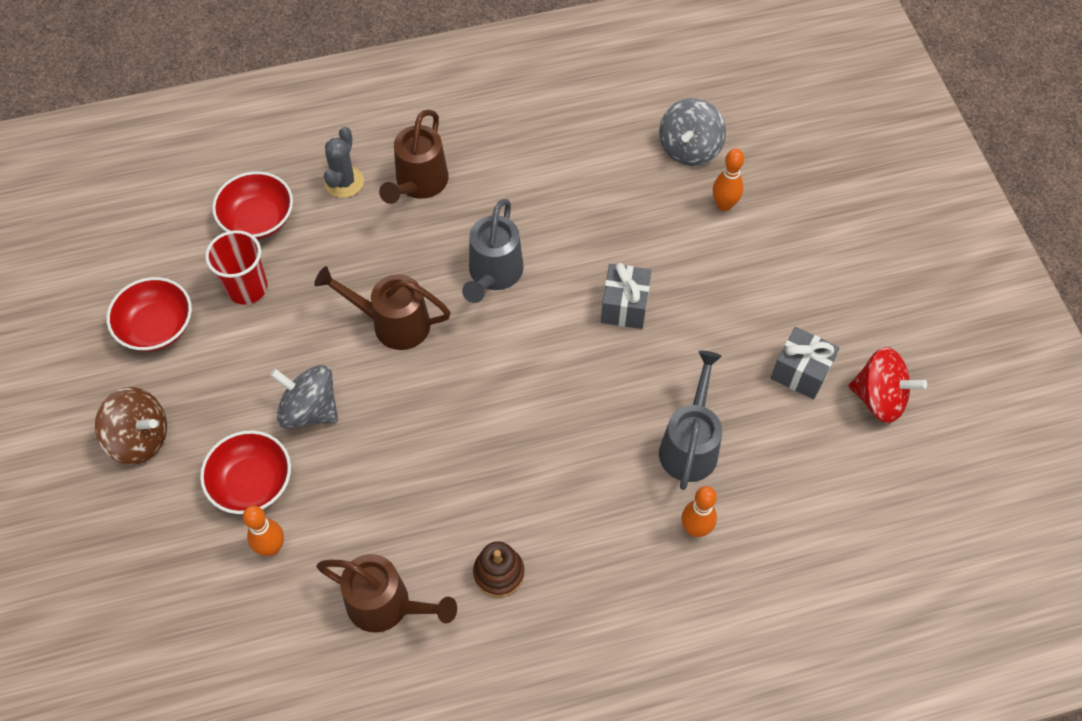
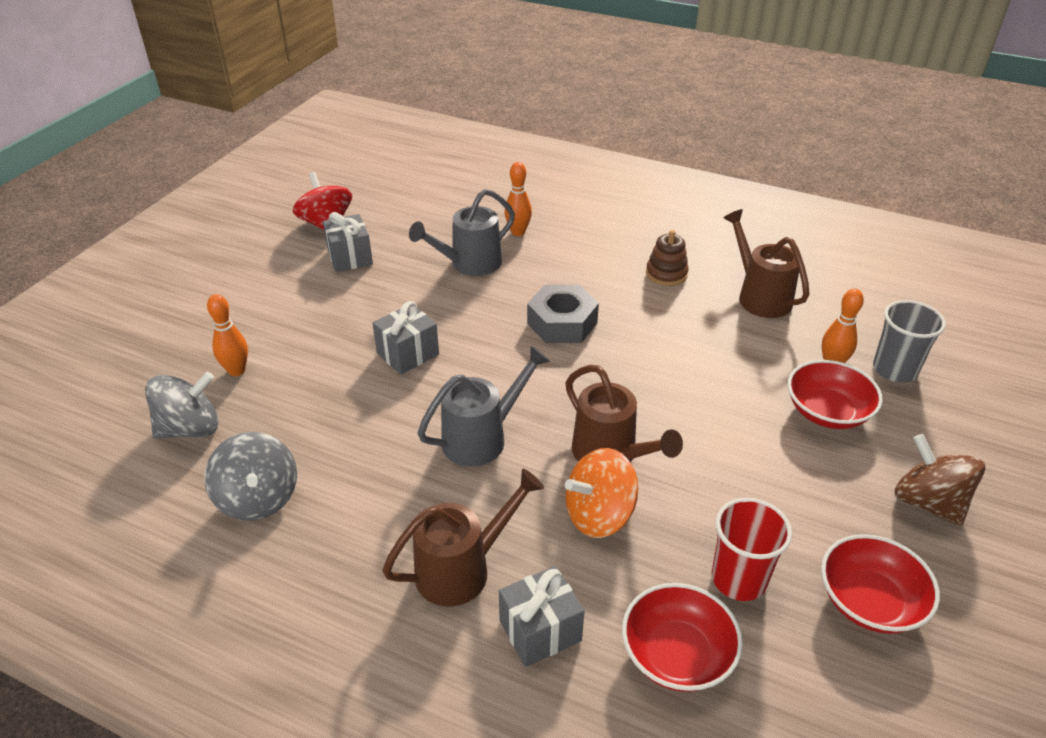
camera: 140 degrees left, 20 degrees down
(212, 582) = (895, 370): none -> grey cup
(310, 409) = (740, 433): grey spinning top -> grey spinning top (258, 498)
(344, 182) = (540, 630): grey cactus -> grey gift
(365, 272) = (599, 515): none -> orange spinning top
(538, 429) = (562, 323): none -> grey nut

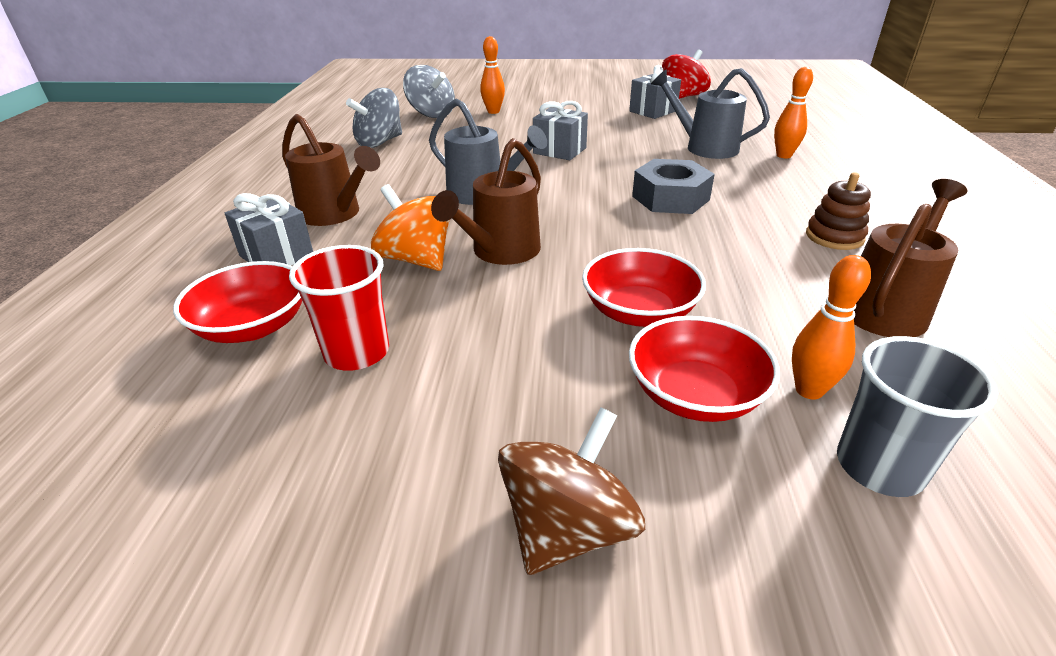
camera: 70 degrees right, 5 degrees down
(869, 601) = (343, 467): red bowl -> red bowl (639, 312)

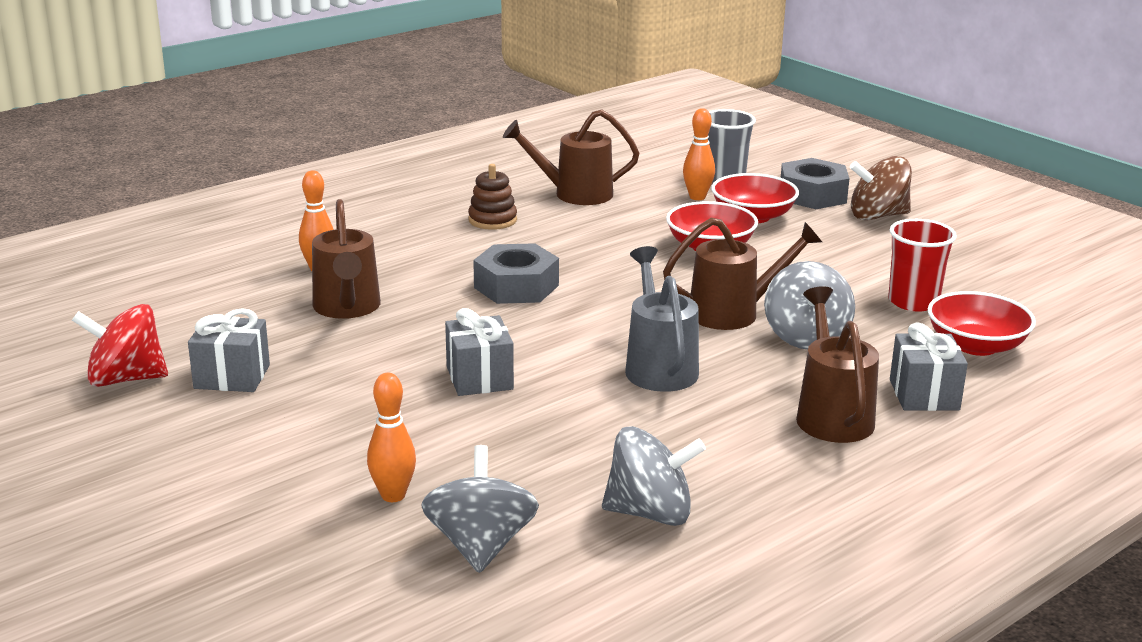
camera: 135 degrees left, 10 degrees down
(416, 259) = (806, 337): orange spinning top -> grey spinning top
(704, 147) = (347, 308): grey watering can -> brown watering can
(725, 520) = (812, 195): none -> grey nut

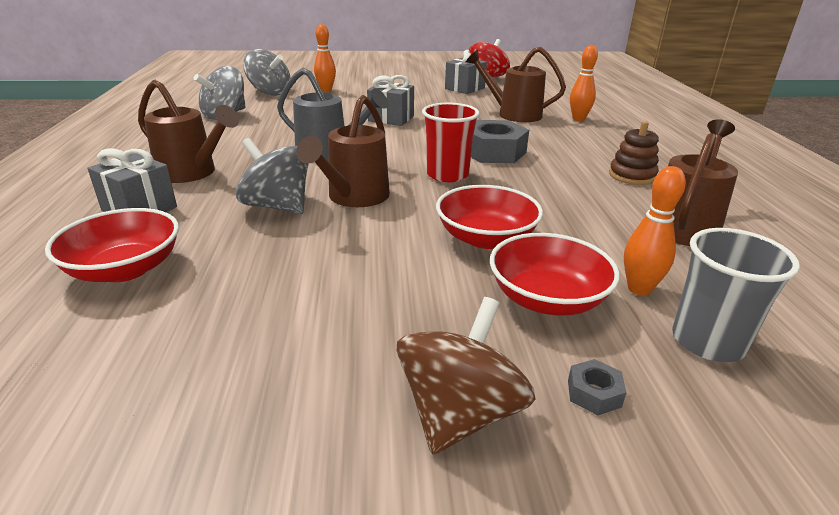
camera: 125 degrees right, 5 degrees up
(812, 195) = (594, 393): grey nut -> grey nut, size x0.42
(913, 302) = (234, 284): red cup -> red cup (447, 175)

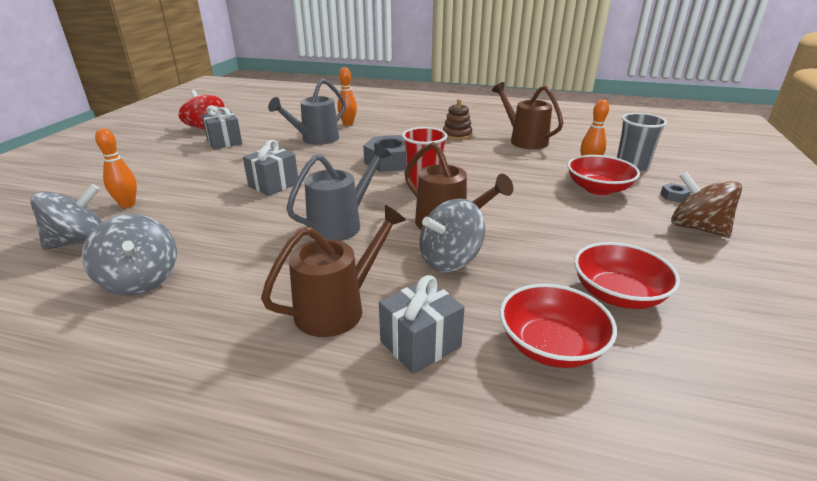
camera: 70 degrees left, 0 degrees up
(486, 238) = (528, 190): red bowl -> red bowl (618, 294)
(512, 114) = (315, 139): brown watering can -> grey watering can

